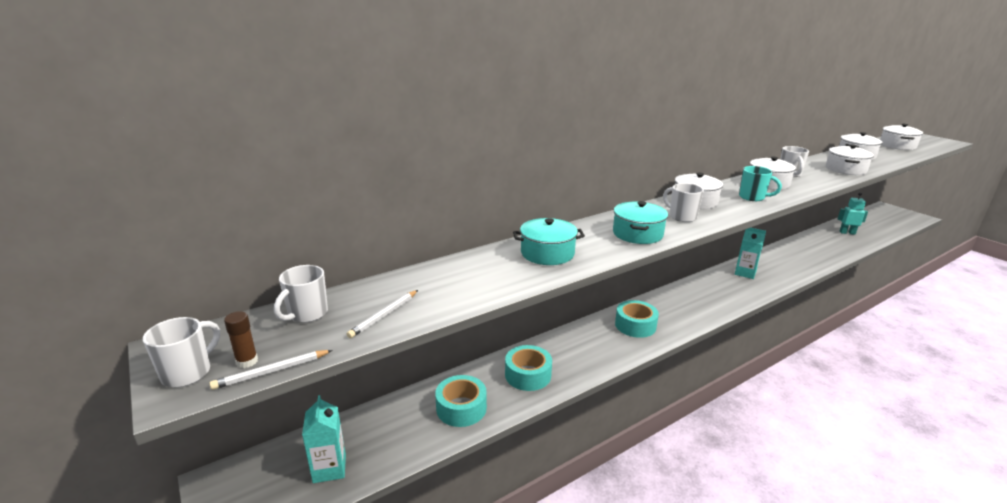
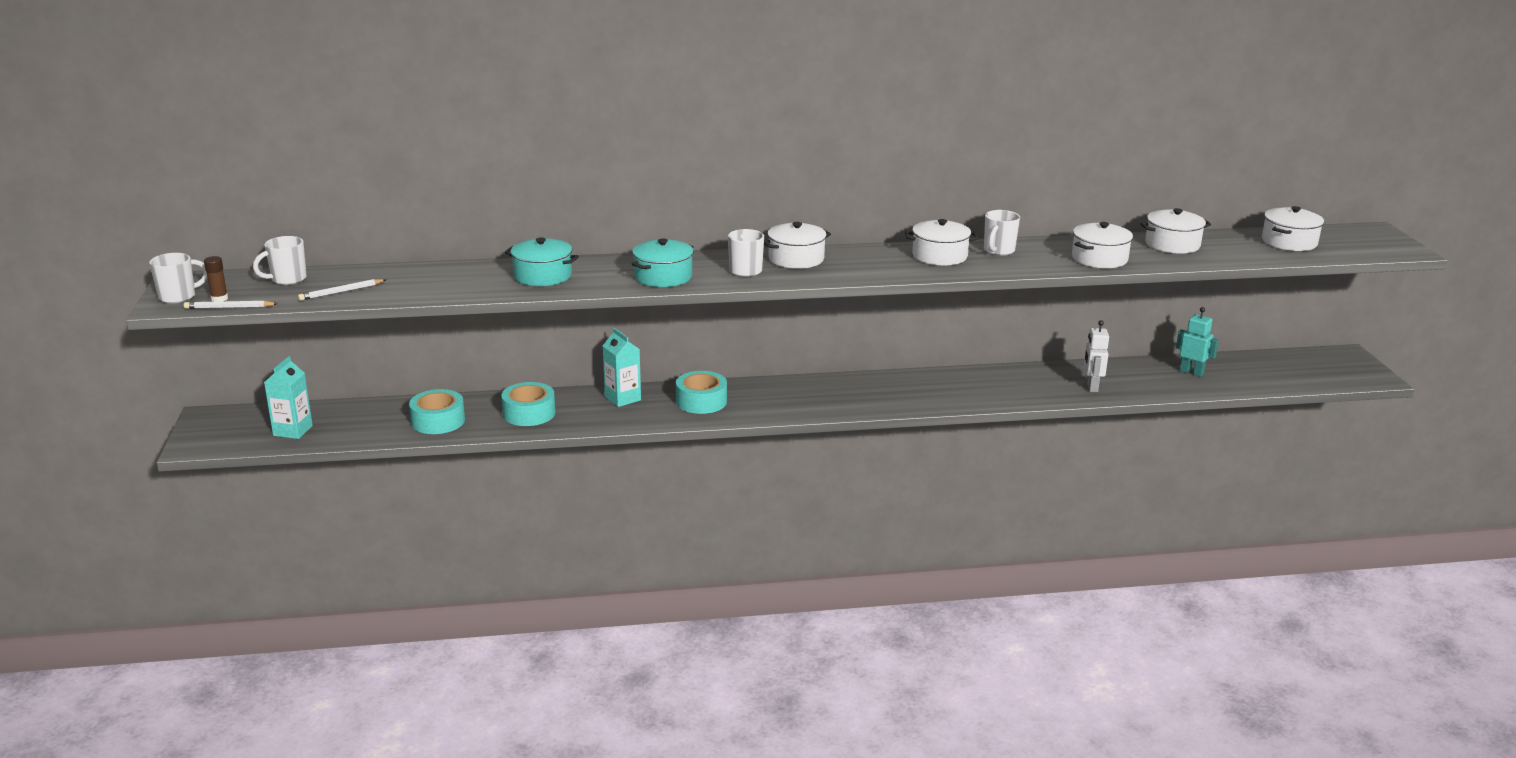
camera: 25 degrees right, 0 degrees up
(745, 273) = (932, 384): turquoise carton -> turquoise carton (623, 398)
(752, 197) = (878, 267): turquoise mug -> none
(821, 253) = (1091, 387): none -> white robot

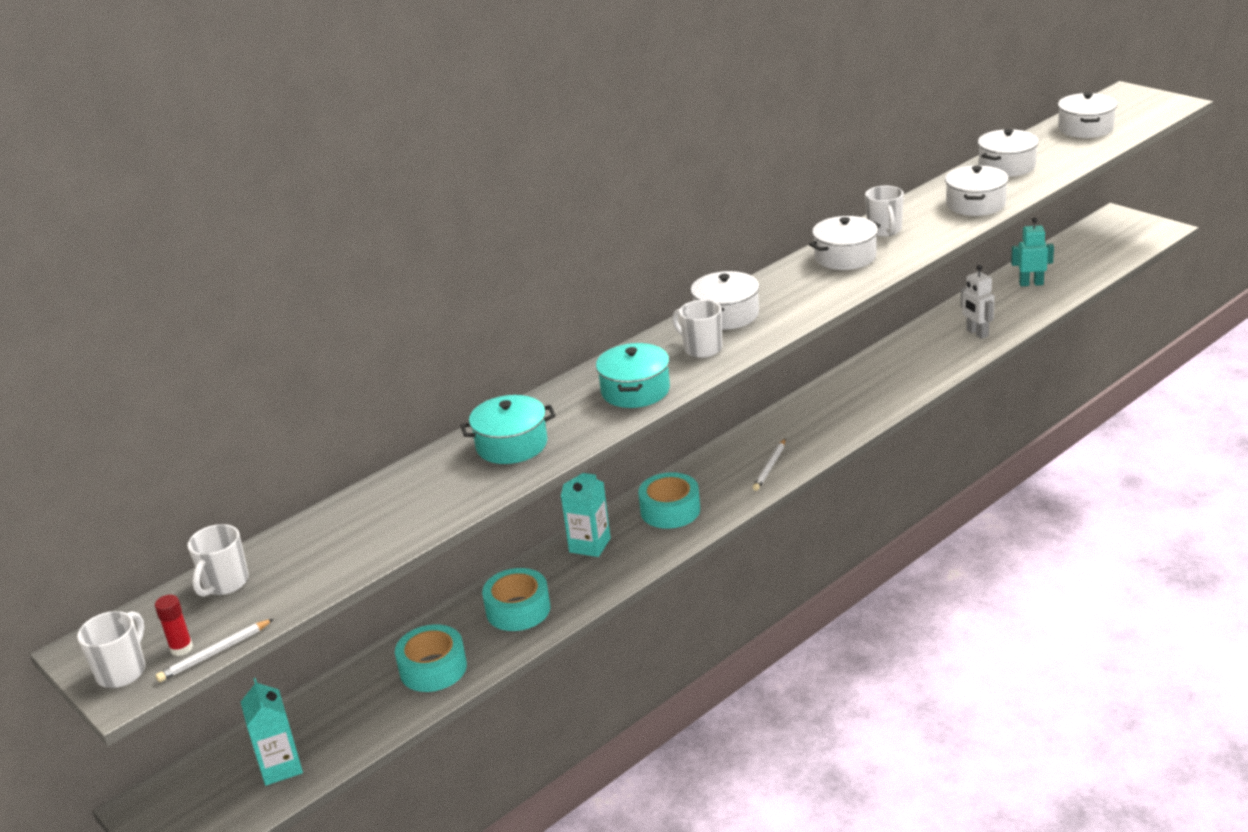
camera: 30 degrees left, 5 degrees up
(219, 299) = (181, 648): brown glue stick -> red glue stick
(341, 292) = (319, 568): white pencil -> white pencil (770, 467)

